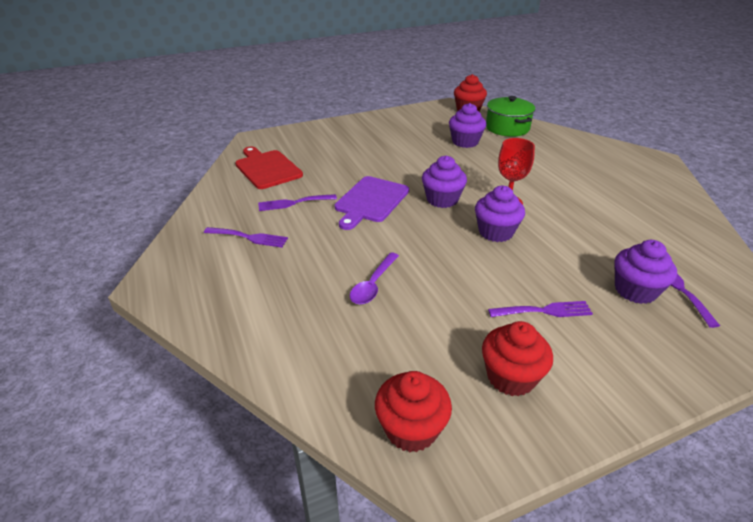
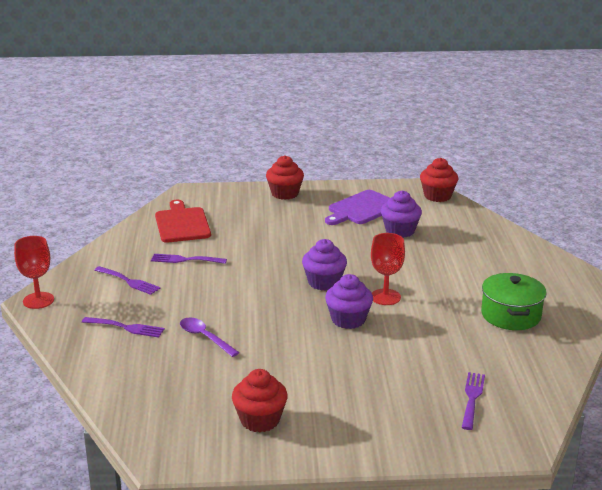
camera: 20 degrees right, 10 degrees down
(155, 282) = (38, 300): none -> red goblet
(370, 201) = (255, 271): purple cutting board -> purple cutting board (362, 209)
(373, 284) = (205, 337): purple spoon -> purple spoon turned 90 degrees clockwise
(411, 429) = (161, 430): red cupcake -> red cupcake (285, 194)
(507, 128) = (462, 223): green pot -> green pot (511, 315)
(544, 311) = (330, 386): purple fork -> purple fork (126, 327)
(635, 290) = (428, 390): purple cupcake -> none

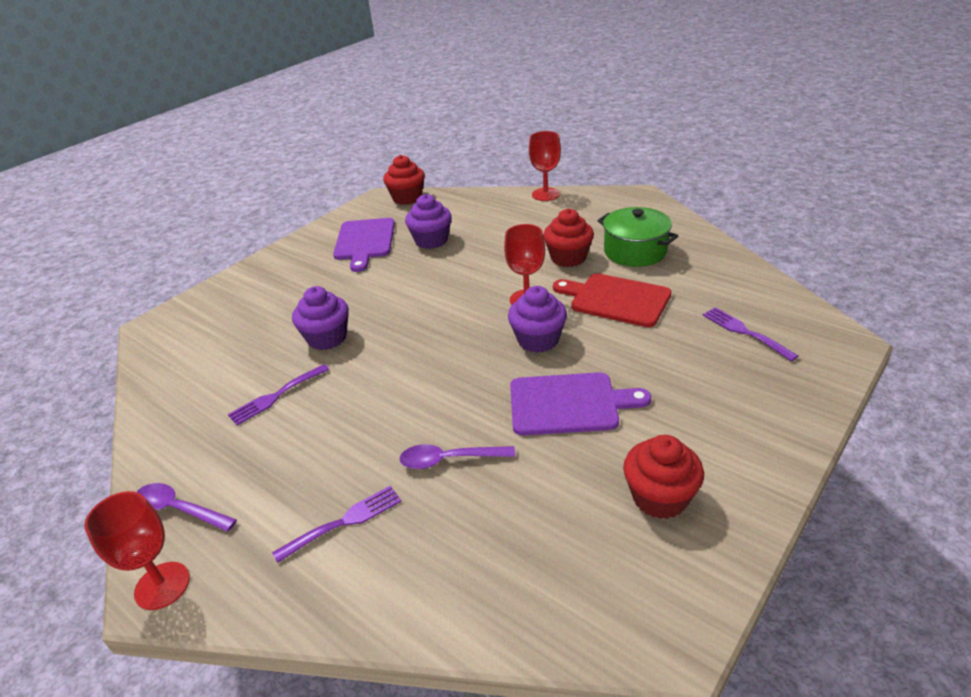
camera: 45 degrees left, 10 degrees up
(81, 278) = (179, 509): none -> purple spoon
(129, 281) = (250, 466): purple fork -> none
(182, 224) = (204, 362): red cutting board -> red cutting board (616, 299)
(285, 194) = (266, 269): red cupcake -> red cupcake (568, 258)
(301, 357) = (569, 404): none -> purple cutting board
(324, 282) = (454, 323): purple cupcake -> purple cupcake (327, 338)
(532, 246) = (545, 194): none -> red goblet

